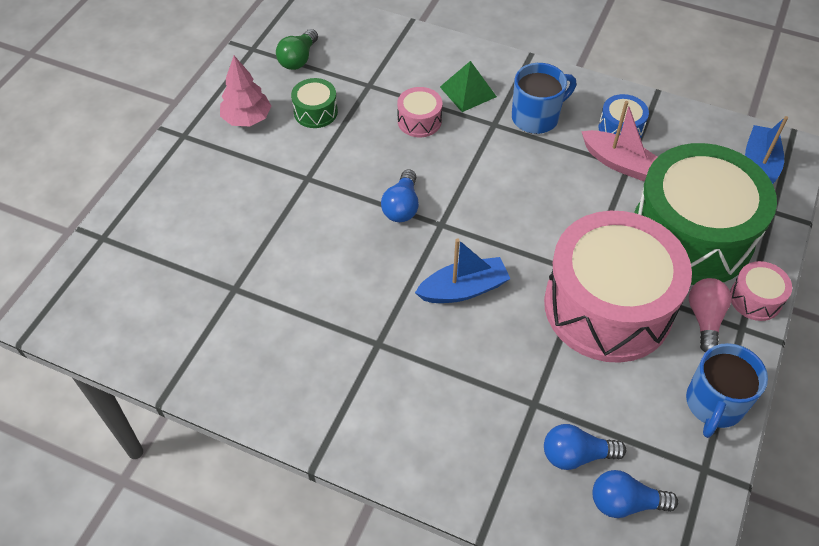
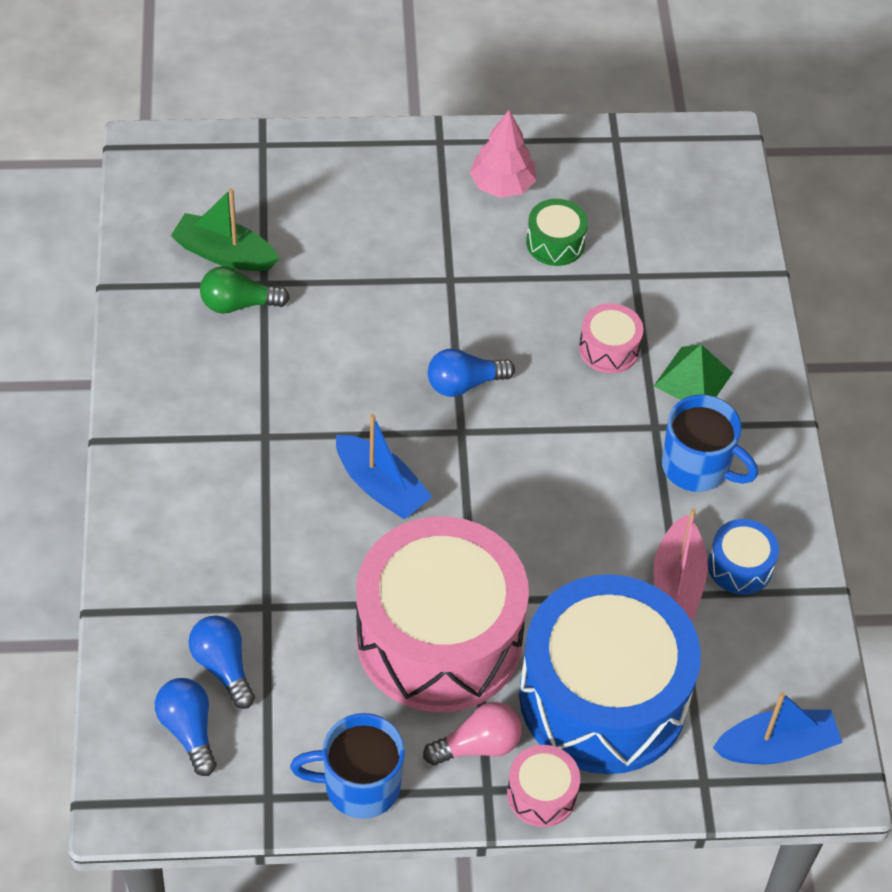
camera: 60 degrees right, 0 degrees up
(189, 303) = (224, 254): none -> green boat
(298, 59) = (630, 189): green light bulb -> green light bulb (239, 304)
(691, 235) = (603, 697): green drum -> blue drum

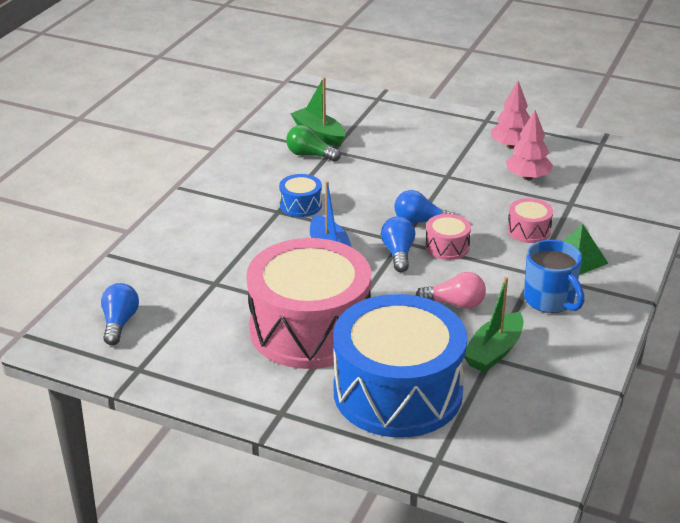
camera: 30 degrees right, 20 degrees down
(223, 667) = (165, 301): blue light bulb -> blue light bulb (398, 253)
(360, 785) = (200, 382): blue mug -> none
(478, 745) = (292, 388): pink light bulb -> pink light bulb (455, 304)
(541, 794) = (316, 427): pink drum -> pink drum (447, 247)
(555, 243) = (527, 177): green drum -> pink tree
(677, 583) = (494, 351): pink boat -> green boat
(740, 566) = (546, 357): blue drum -> blue drum (300, 205)
(776, 747) = (506, 459): blue boat -> none

